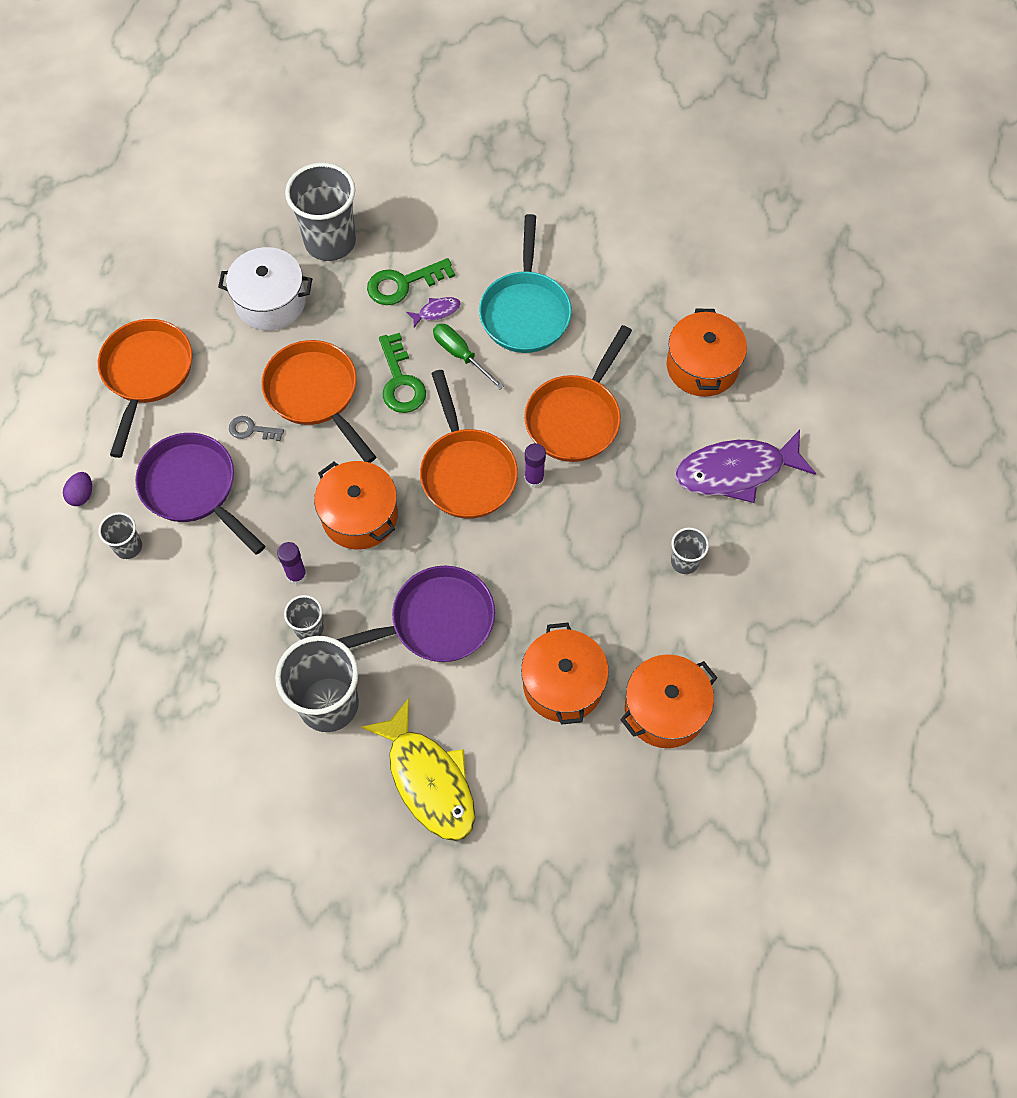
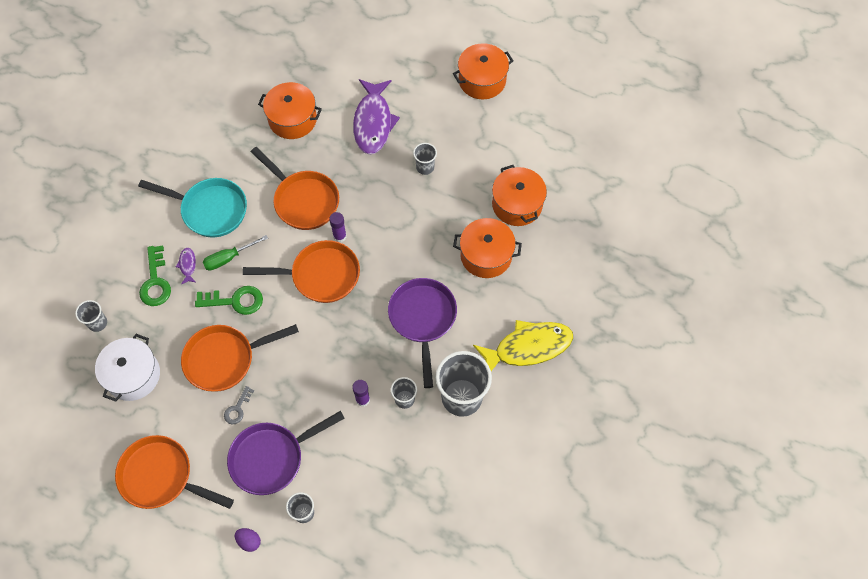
camera: 75 degrees left, 0 degrees up
(330, 242) = (97, 323): grey cup -> grey cup, size x0.49
(360, 516) = (331, 349): orange pot -> orange pot (482, 80)

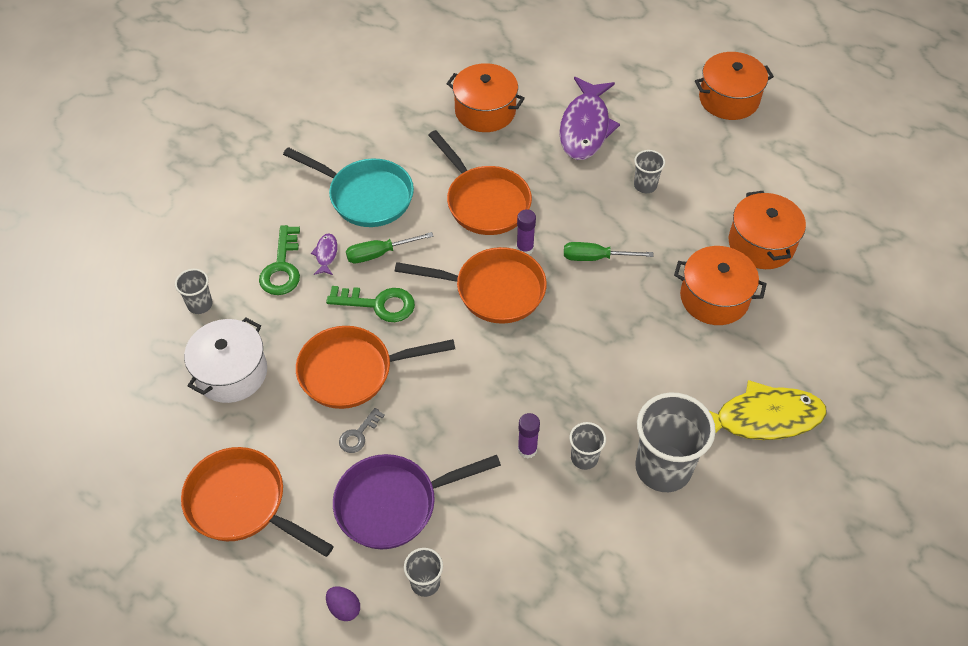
camera: 10 degrees right, 10 degrees down
(394, 236) = (596, 258): none -> green screwdriver
(423, 319) = (621, 362): purple pan -> none

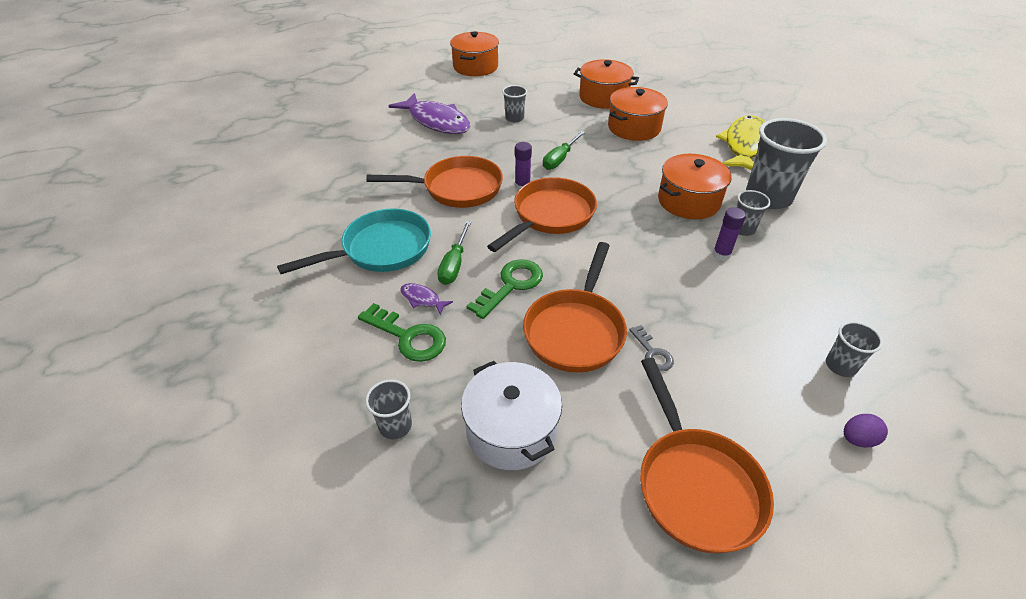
camera: 60 degrees left, 10 degrees down
(242, 504) = (695, 485): orange pan -> orange pan turned 75 degrees counterclockwise
(393, 504) = (744, 357): purple pan -> none
(485, 111) = (366, 156): orange pot -> orange pot (688, 201)

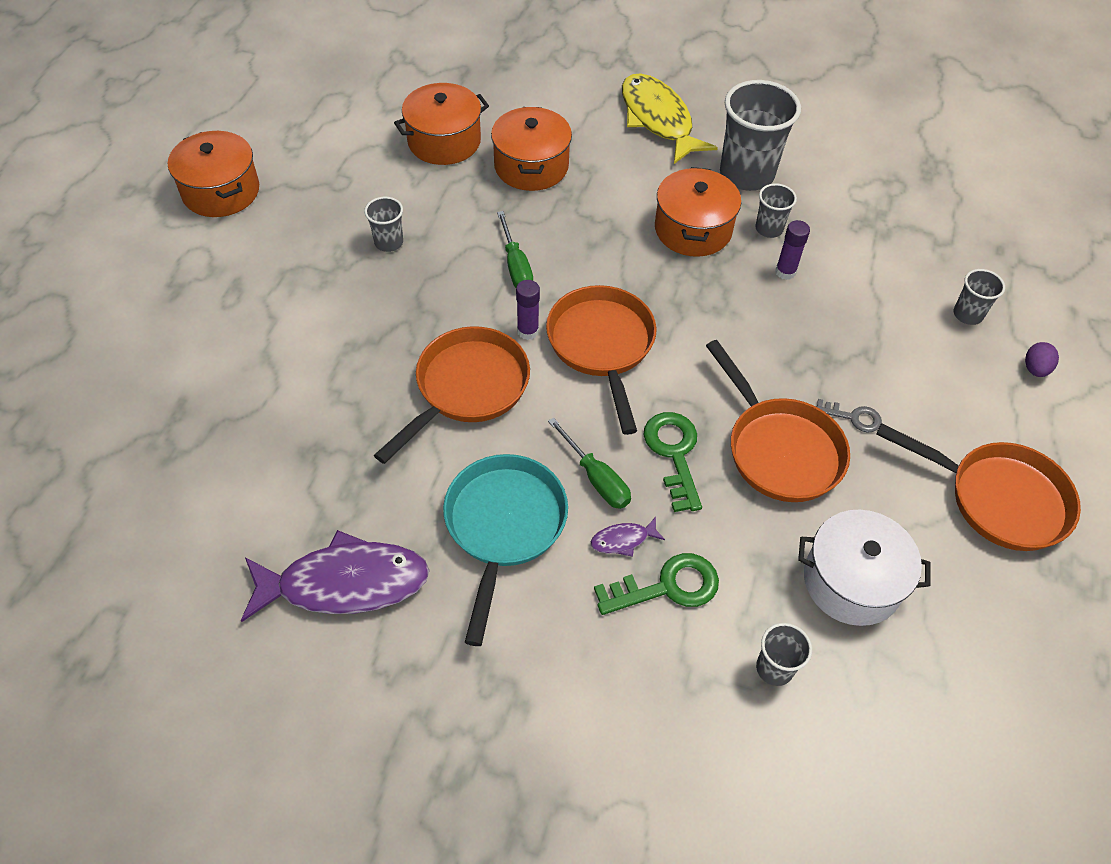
camera: 50 degrees left, 10 degrees up
(436, 121) = (303, 315): purple fish -> purple fish (344, 583)

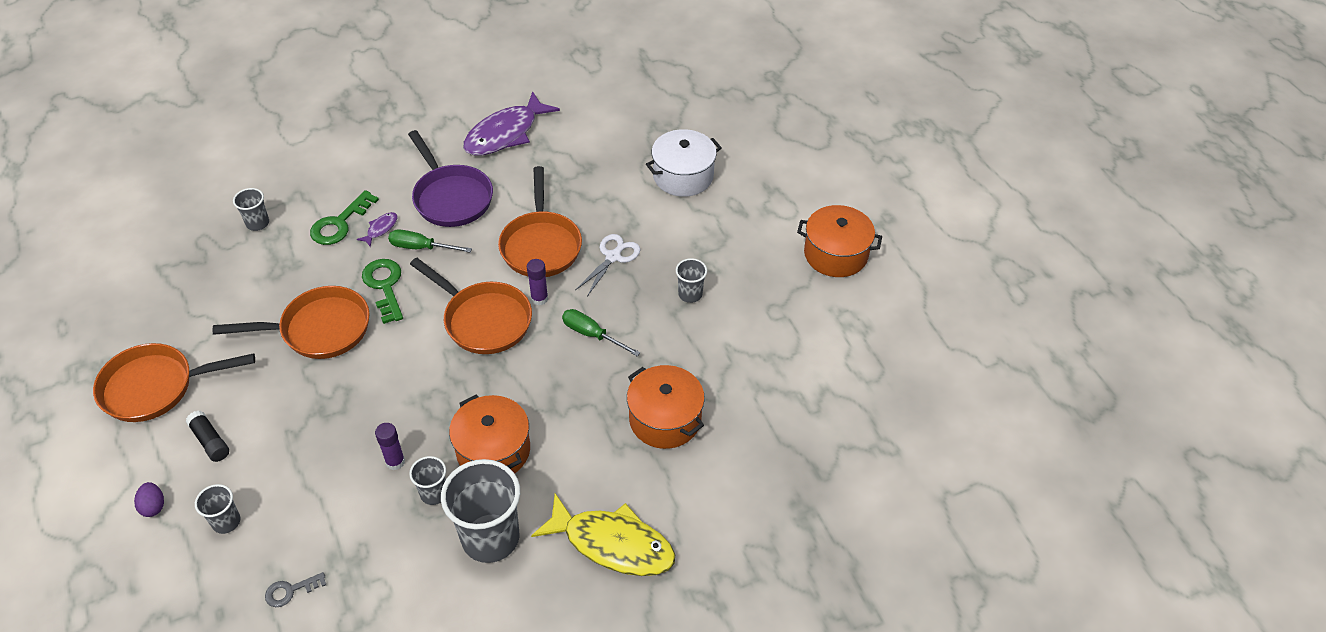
camera: 140 degrees right, 5 degrees down
(411, 325) = (613, 256): none -> white scissors
(444, 141) = (751, 394): orange pot -> none
(504, 526) = (451, 197): turquoise pan -> purple pan
(674, 454) = (385, 286): green key -> green key turned 150 degrees counterclockwise
(779, 449) = (319, 329): orange pan -> orange pan turned 150 degrees clockwise
(852, 581) = (234, 285): white pot -> white pot (683, 176)
(853, 417) = (281, 380): grey key -> grey key (291, 591)
(956, 398) = (210, 441): none -> black glue stick

